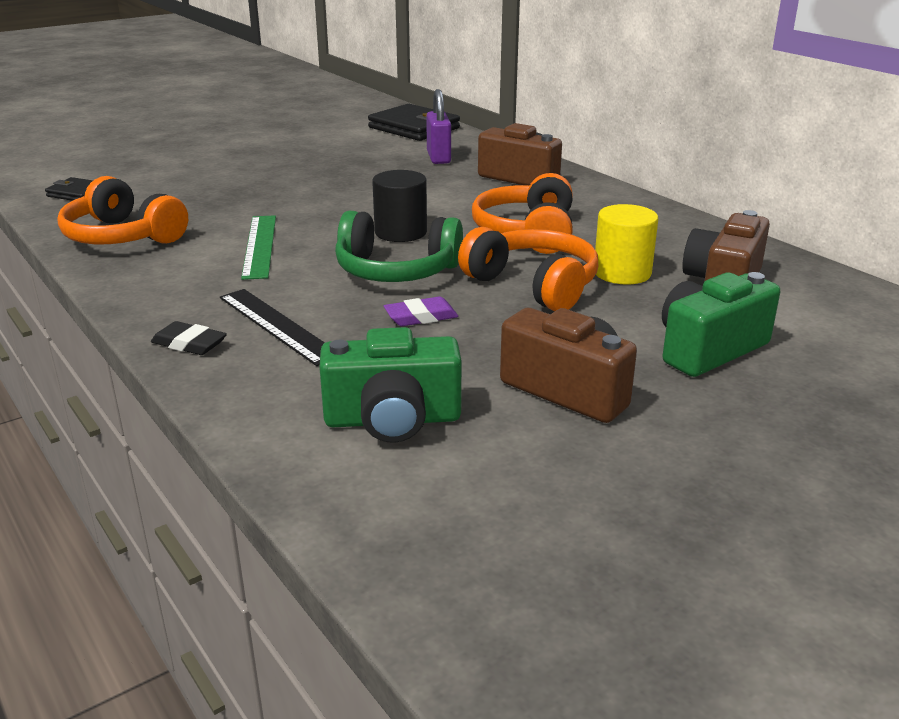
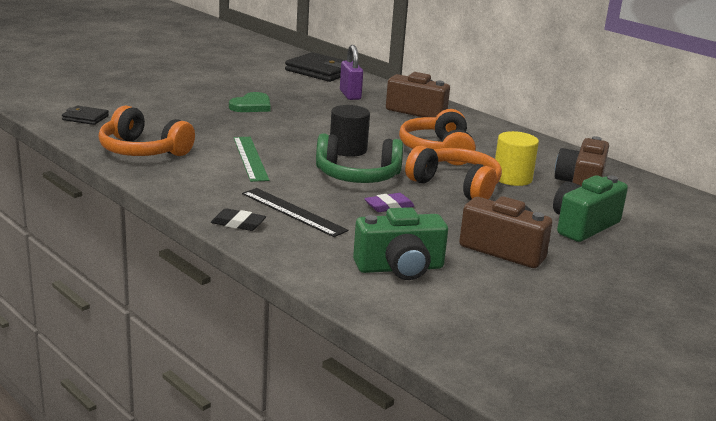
camera: 10 degrees left, 5 degrees down
(301, 174) = (251, 106): none -> green heart

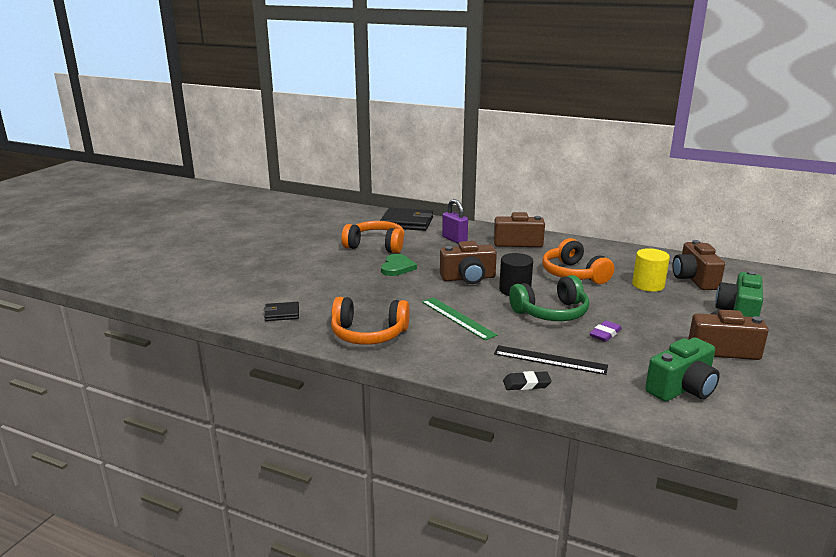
camera: 20 degrees left, 0 degrees up
(313, 130) = (468, 278): none -> brown camera
(456, 186) = (623, 302): orange headphones -> orange headphones (376, 246)

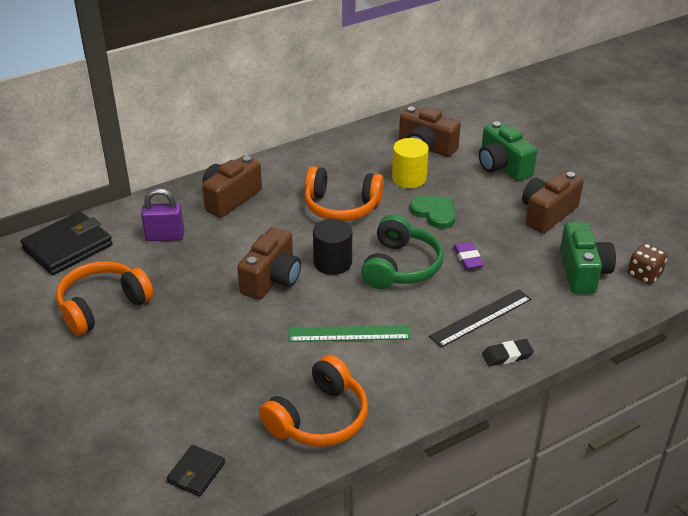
camera: 55 degrees left, 15 degrees up
(397, 267) = (183, 318): green heart -> green heart (434, 213)
(526, 384) = (507, 355): black eraser -> black eraser turned 45 degrees clockwise
(738, 422) = (644, 275): none -> brown dice

